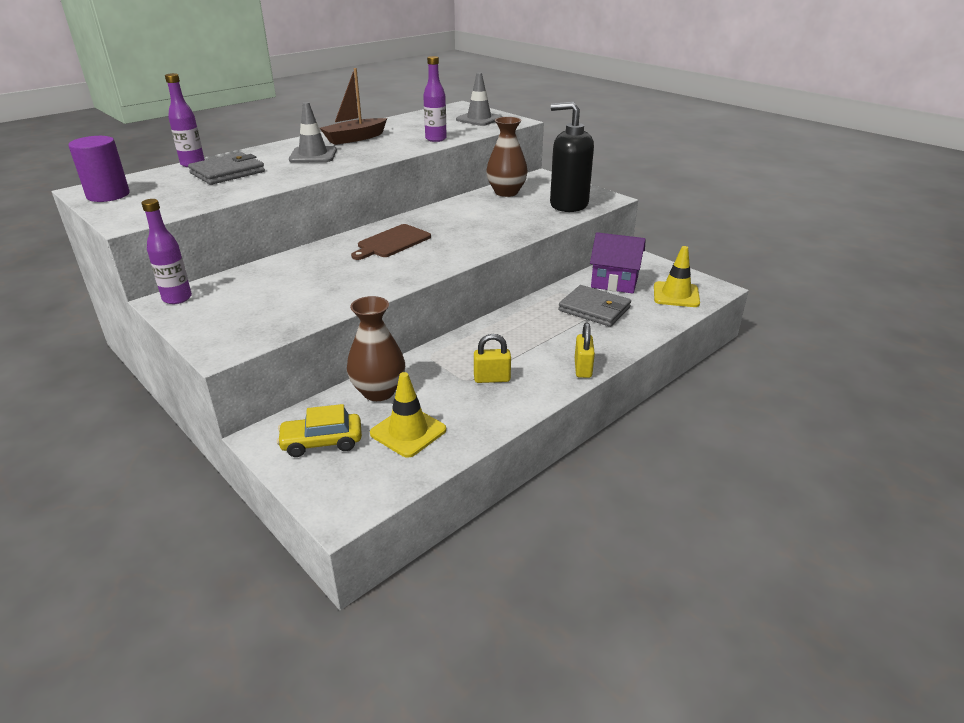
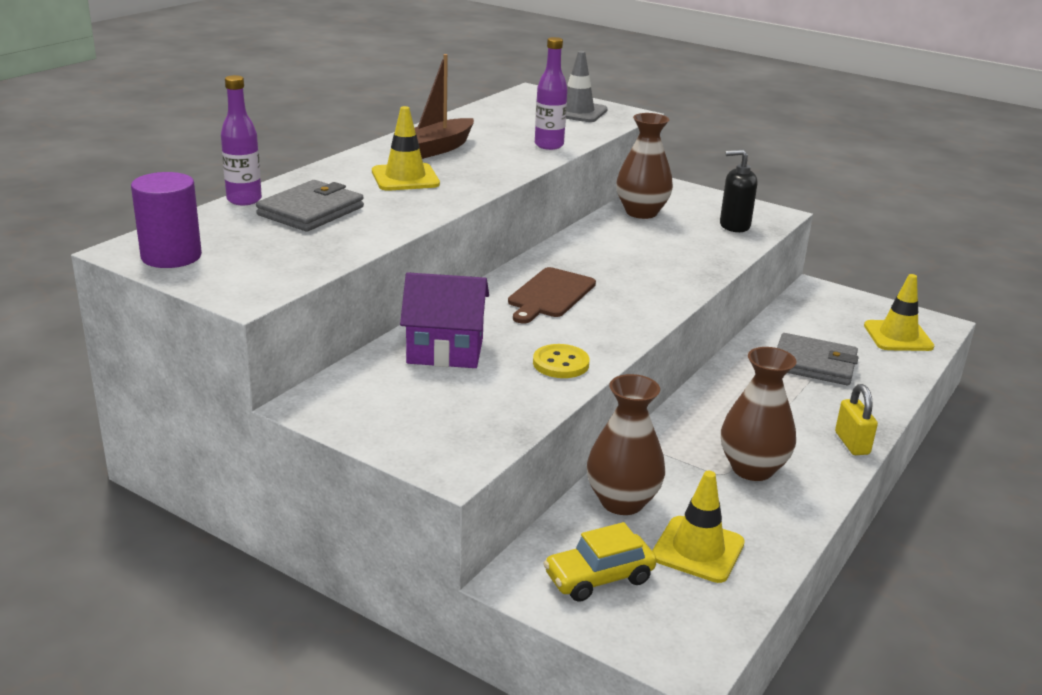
camera: 15 degrees left, 5 degrees down
(177, 298) = (323, 400): purple bottle -> none
(313, 155) = (405, 178): grey traffic cone -> yellow traffic cone
(358, 288) = (560, 363): none -> yellow button
(492, 379) = (752, 469): yellow padlock -> brown vase
(568, 204) = (734, 226): black soap dispenser -> black soap dispenser, size x0.60
(614, 282) = (814, 325): purple house -> purple house (445, 351)

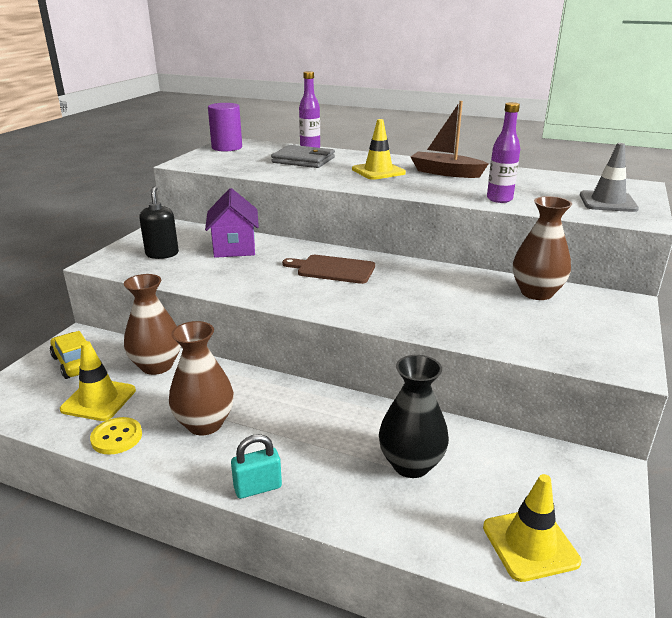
camera: 80 degrees right, 0 degrees up
(560, 363) = (227, 281): yellow button -> yellow button (117, 437)
(734, 226) = (558, 341): black soap dispenser -> black soap dispenser (162, 254)
(814, 364) = (411, 464): grey wallet -> black vase
(852, 443) = (258, 488): yellow padlock -> turquoise padlock

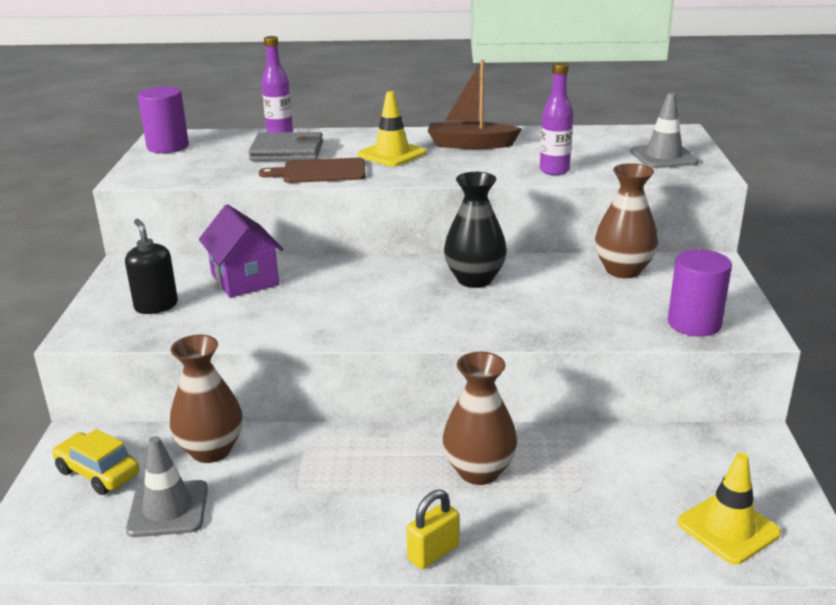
camera: 20 degrees left, 0 degrees up
(98, 400) = (168, 509): yellow traffic cone -> grey traffic cone
(117, 437) = (227, 545): yellow button -> none
(205, 424) = (323, 502): brown vase -> brown vase (479, 471)
(258, 488) = (433, 553): turquoise padlock -> yellow padlock
(333, 269) = (388, 285): brown cutting board -> brown cutting board (320, 172)
(411, 464) = (575, 484): black vase -> black vase (474, 279)
(573, 348) = (694, 323): none -> purple cylinder

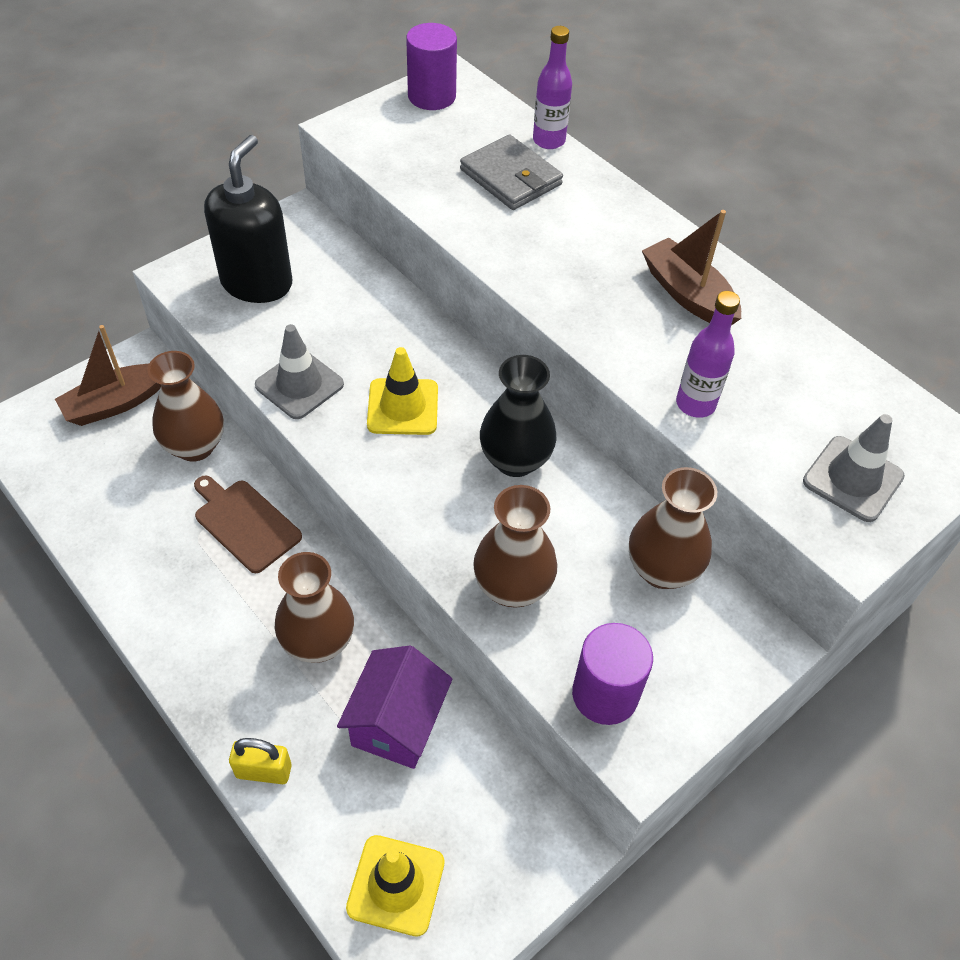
camera: 45 degrees right, 25 degrees up
(98, 473) = (116, 403): yellow car -> brown boat
(156, 306) = (257, 283): black soap dispenser -> black soap dispenser, size x1.66
(168, 509) = (111, 476): grey traffic cone -> grey traffic cone (299, 385)
(244, 279) = (351, 302): purple house -> purple house (397, 723)
(320, 172) = (489, 232): brown cutting board -> brown cutting board (245, 523)
(392, 154) = (591, 252): yellow traffic cone -> yellow traffic cone (403, 407)
(433, 553) = (191, 678): yellow padlock -> yellow padlock (264, 771)
(574, 320) = (512, 587): none -> brown vase

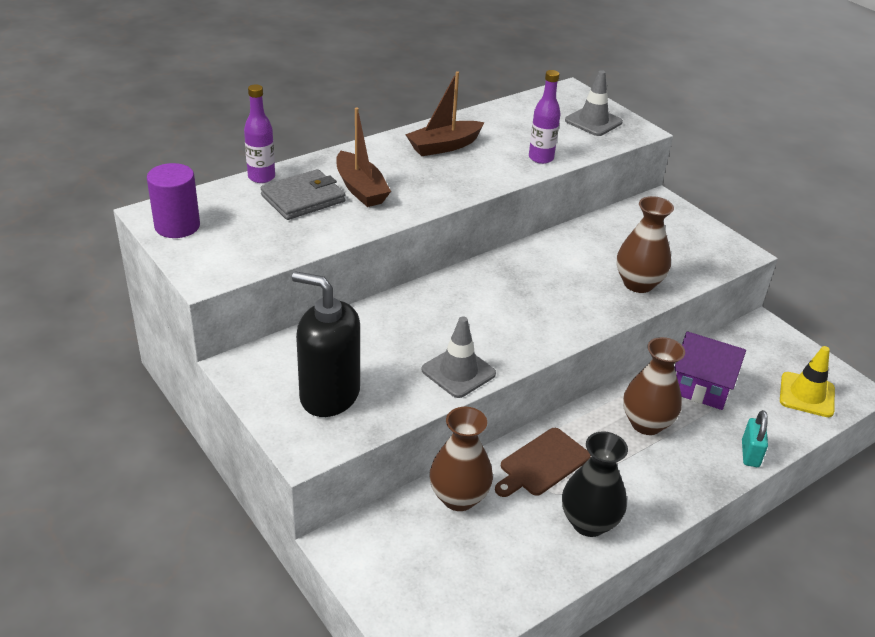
camera: 85 degrees left, 15 degrees down
(116, 403) = (400, 560): brown boat -> brown boat (360, 189)
(264, 771) = (750, 454): yellow padlock -> turquoise padlock
(403, 407) = (484, 319): yellow traffic cone -> none
(515, 460) = (534, 272): black vase -> black vase (589, 522)
(605, 694) = (705, 258): purple cylinder -> none
(662, 569) = (617, 227): brown vase -> none

